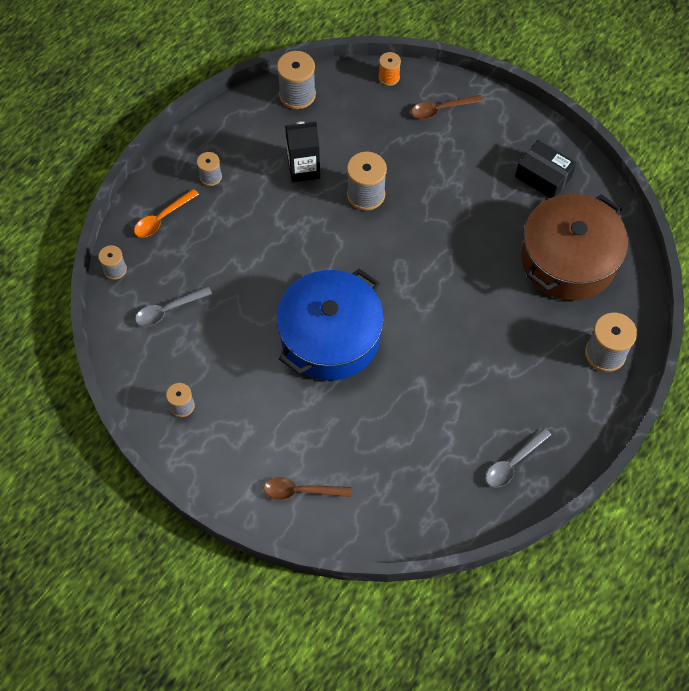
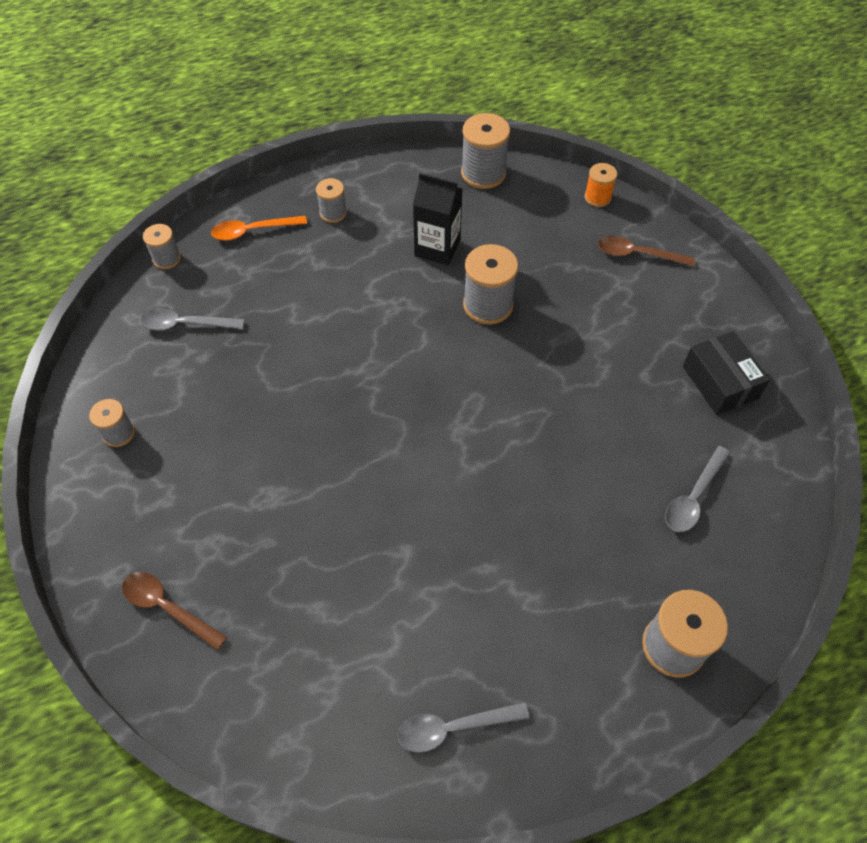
camera: 30 degrees right, 5 degrees down
(330, 337) = (336, 441): blue pot -> none
(568, 260) = (693, 497): brown pot -> grey spoon

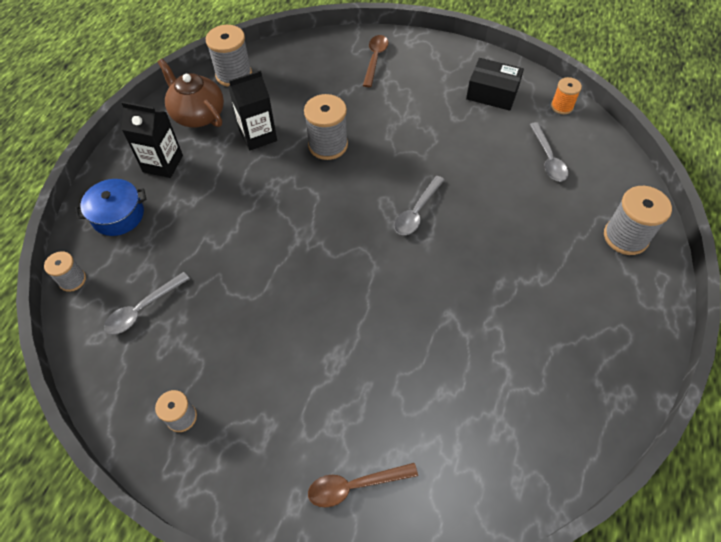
camera: 45 degrees left, 0 degrees up
(252, 231) = (118, 215): orange spoon -> blue pot
(333, 213) = (163, 164): grey spool -> black carton
(409, 189) = (198, 115): none -> brown teapot
(453, 727) = (586, 379): grey spoon -> grey spoon (416, 212)
(597, 197) = (317, 44): orange spool -> orange spool (562, 106)
(637, 254) = (375, 59): brown spoon -> brown spoon turned 135 degrees clockwise

